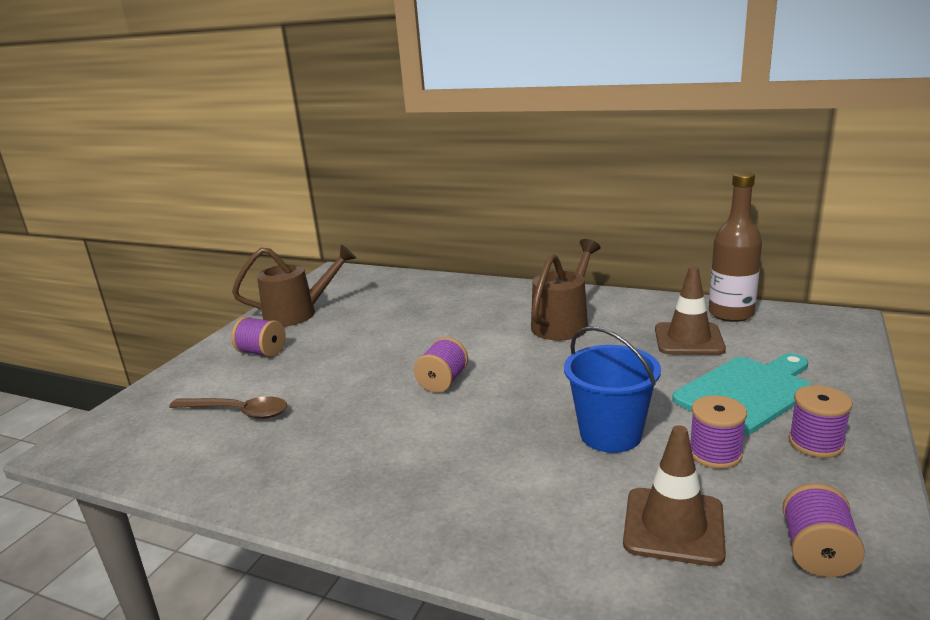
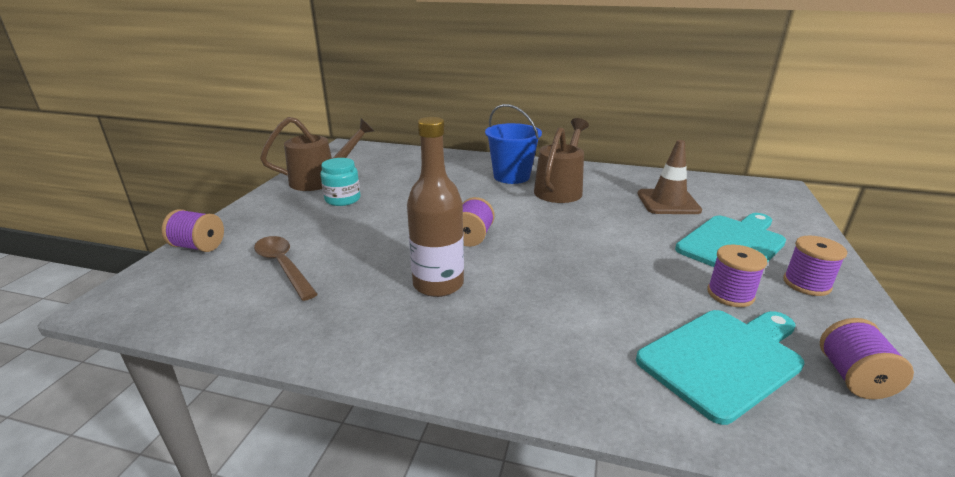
camera: 10 degrees left, 5 degrees up
(237, 412) = (283, 266): brown spoon -> brown spoon turned 135 degrees counterclockwise
(262, 352) = (295, 213): purple spool -> purple spool (198, 246)
(315, 336) = (342, 199): none -> turquoise jar
(610, 434) = (636, 280): blue bucket -> blue bucket (511, 176)
(673, 526) = (723, 359): brown traffic cone -> turquoise cutting board
(731, 314) = (692, 183): brown bottle -> brown bottle (438, 284)

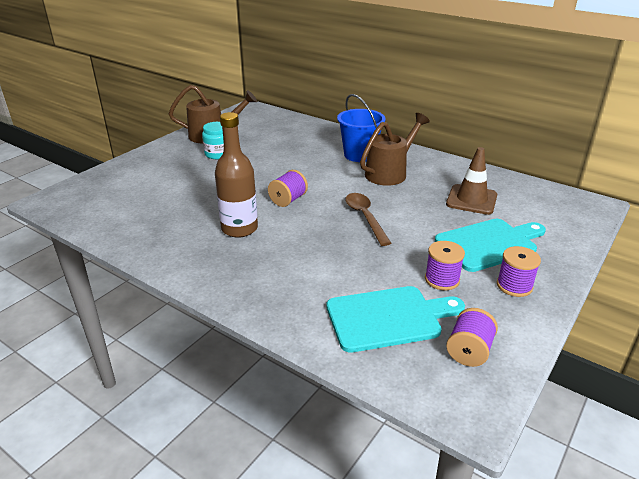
camera: 20 degrees right, 5 degrees up
(198, 246) = (108, 173): purple spool -> none
(283, 266) = (151, 197): brown spoon -> brown spoon (365, 217)

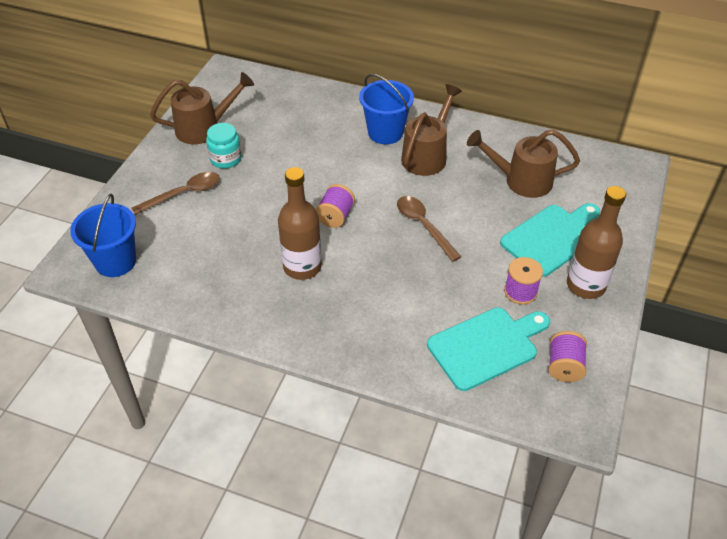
camera: 15 degrees left, 15 degrees up
(87, 202) = (115, 261): none -> blue bucket
(171, 169) = (183, 194): none -> brown spoon
(471, 200) = (521, 180): brown traffic cone -> brown watering can
(514, 286) = (585, 285): purple spool -> brown bottle

